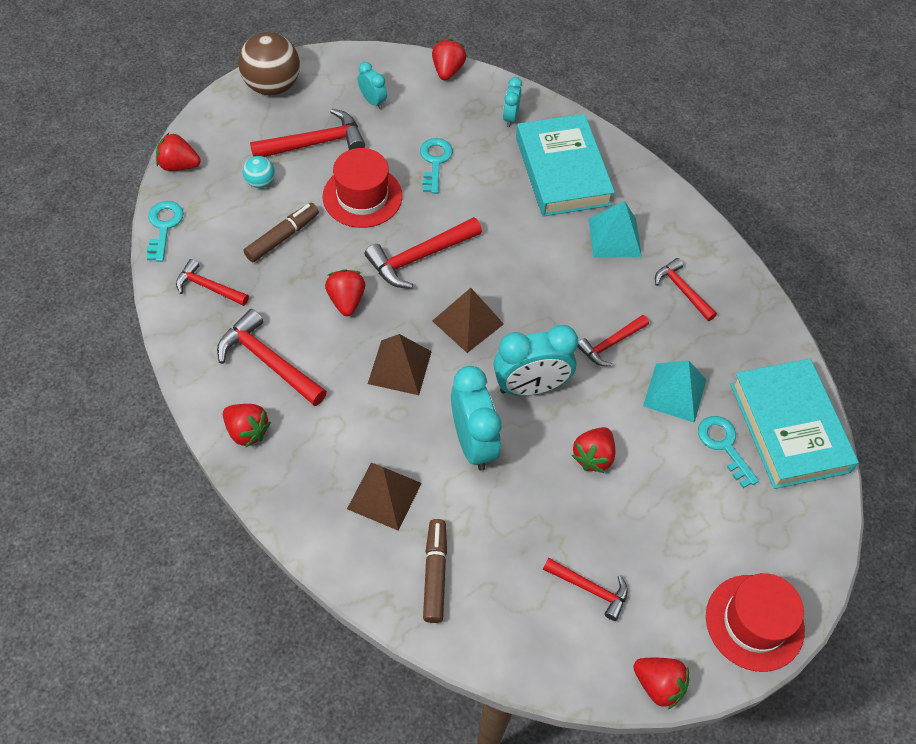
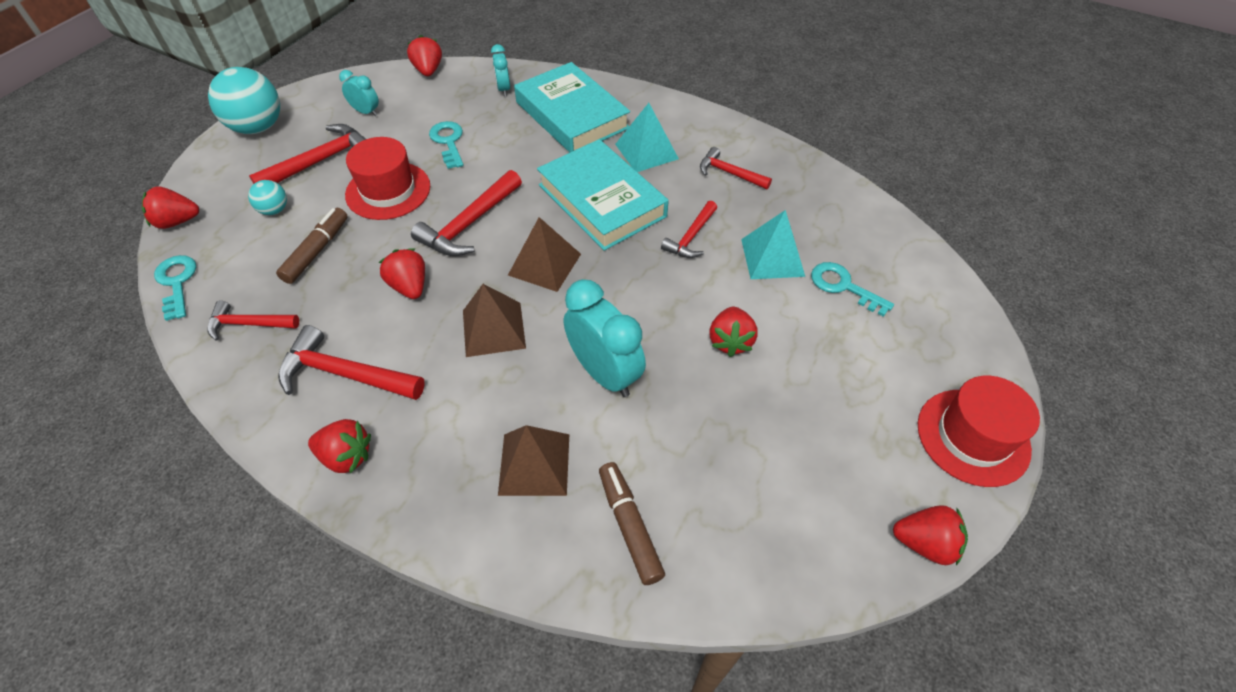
camera: 20 degrees left, 5 degrees down
(272, 86) = (258, 127): brown ball -> turquoise ball
(530, 387) = (635, 300): turquoise clock -> none
(590, 589) = (799, 472): red hammer -> none
(789, 427) = (889, 251): turquoise book -> turquoise book (601, 201)

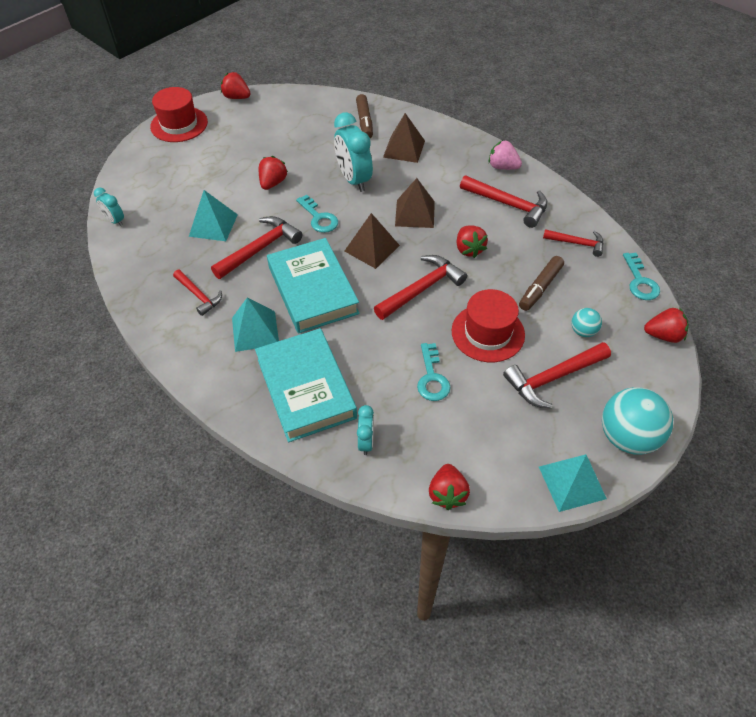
camera: 165 degrees left, 0 degrees up
(320, 91) = (572, 482): none -> turquoise pyramid
(346, 456) = (502, 167): red strawberry -> pink strawberry
(366, 112) = (515, 437): turquoise clock -> turquoise clock (115, 221)
(691, 237) = (260, 249): red hammer -> red hammer, size x1.59
(843, 286) = (182, 200): turquoise key -> turquoise key (319, 218)

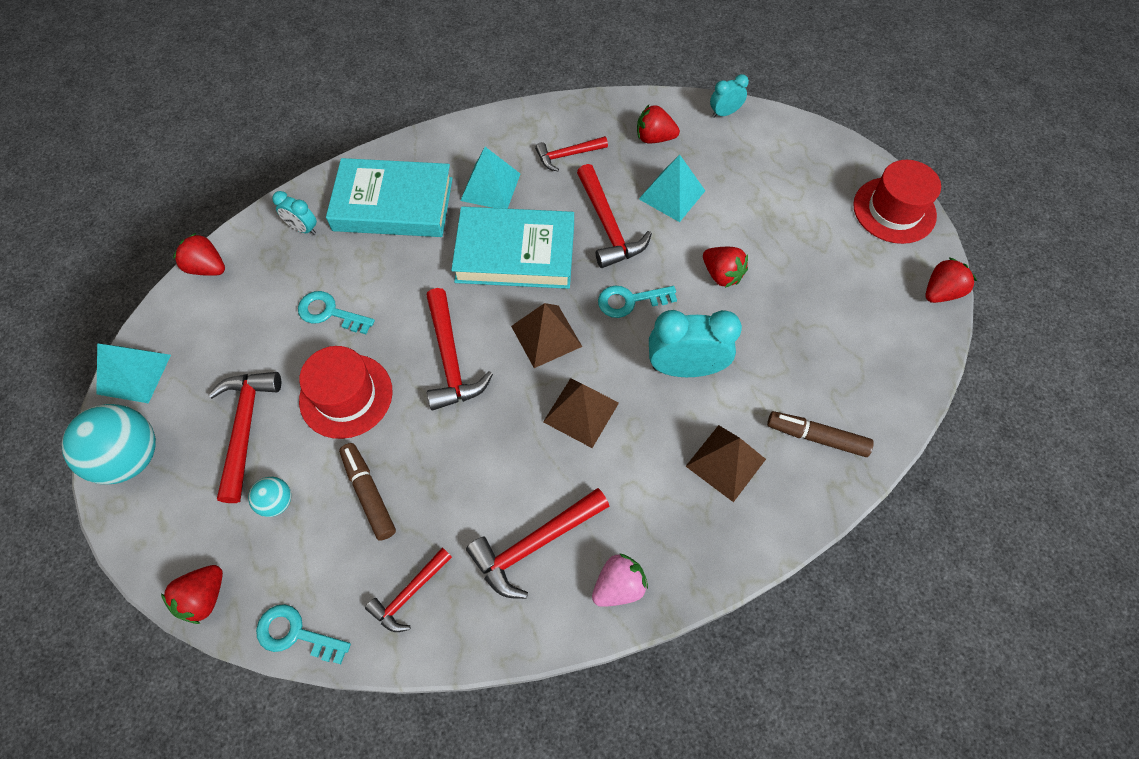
camera: 115 degrees right, 10 degrees up
(469, 249) = (481, 444): red strawberry -> red strawberry (654, 138)

